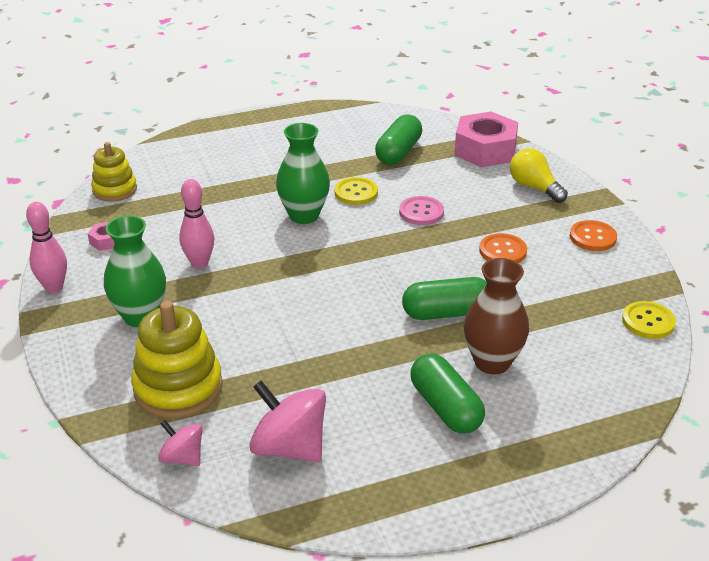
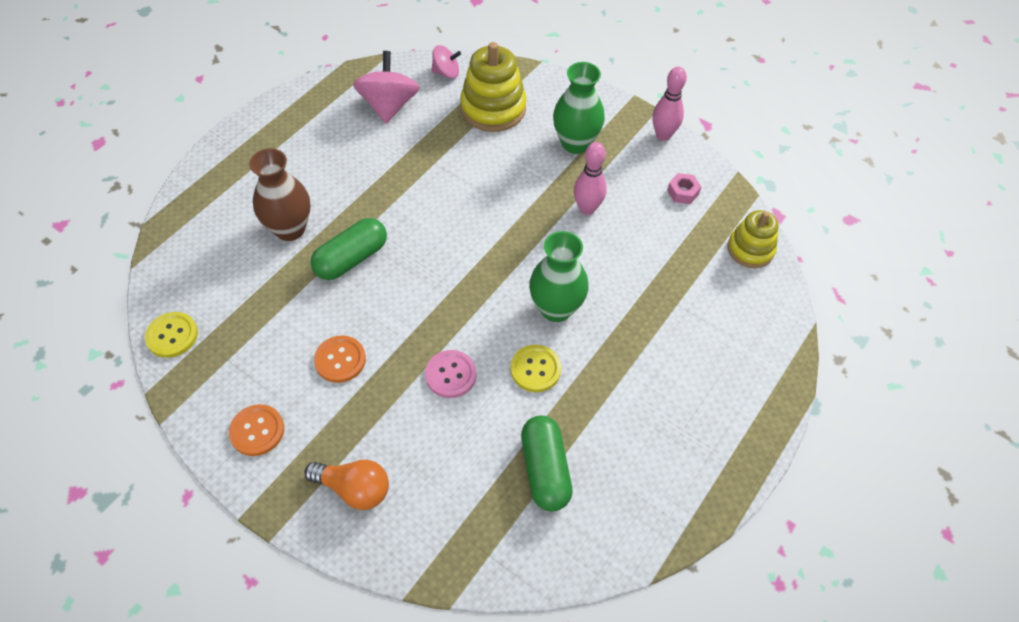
camera: 145 degrees right, 20 degrees up
(289, 447) = (389, 106): pink spinning top -> pink spinning top turned 90 degrees counterclockwise
(445, 407) = (305, 176): green capsule -> none
(485, 150) = (449, 537): pink nut -> none
(534, 187) = (354, 489): yellow light bulb -> orange light bulb

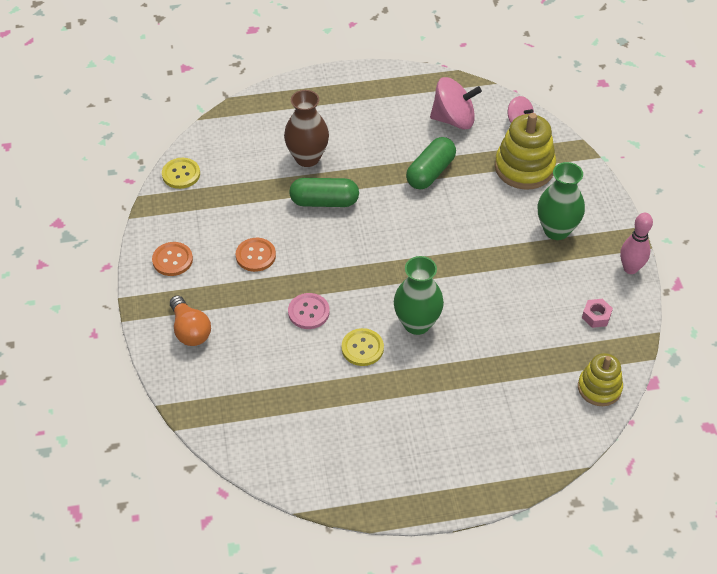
camera: 45 degrees right, 5 degrees down
(389, 106) = (453, 119): pink spinning top -> pink spinning top turned 45 degrees clockwise
(545, 470) = (303, 406): green capsule -> green capsule (430, 172)
(587, 208) = (512, 278): pink bowling pin -> none

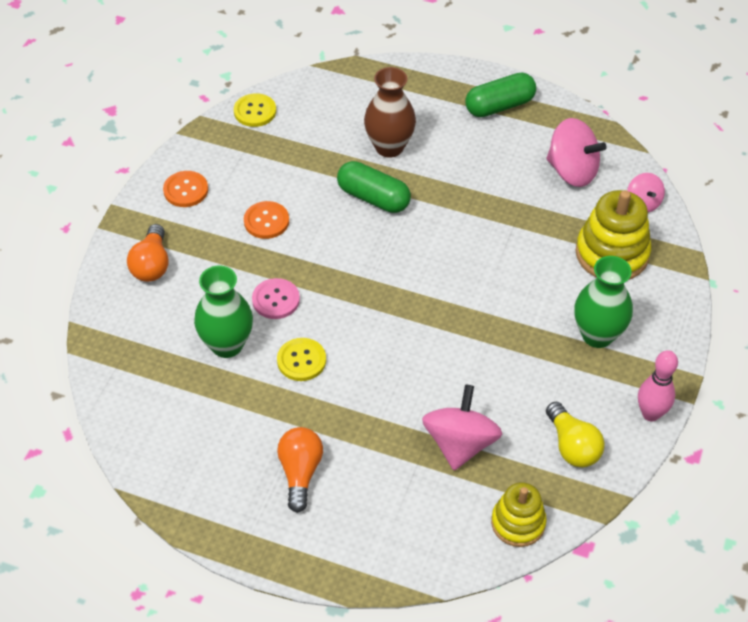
camera: 30 degrees right, 0 degrees up
(417, 323) = (374, 362): green vase -> green vase (227, 345)
(423, 430) = (300, 472): none -> orange light bulb
(430, 172) = (505, 215): green capsule -> green capsule (499, 106)
(520, 352) = (460, 443): none -> pink spinning top
(596, 316) = (572, 446): pink nut -> yellow light bulb

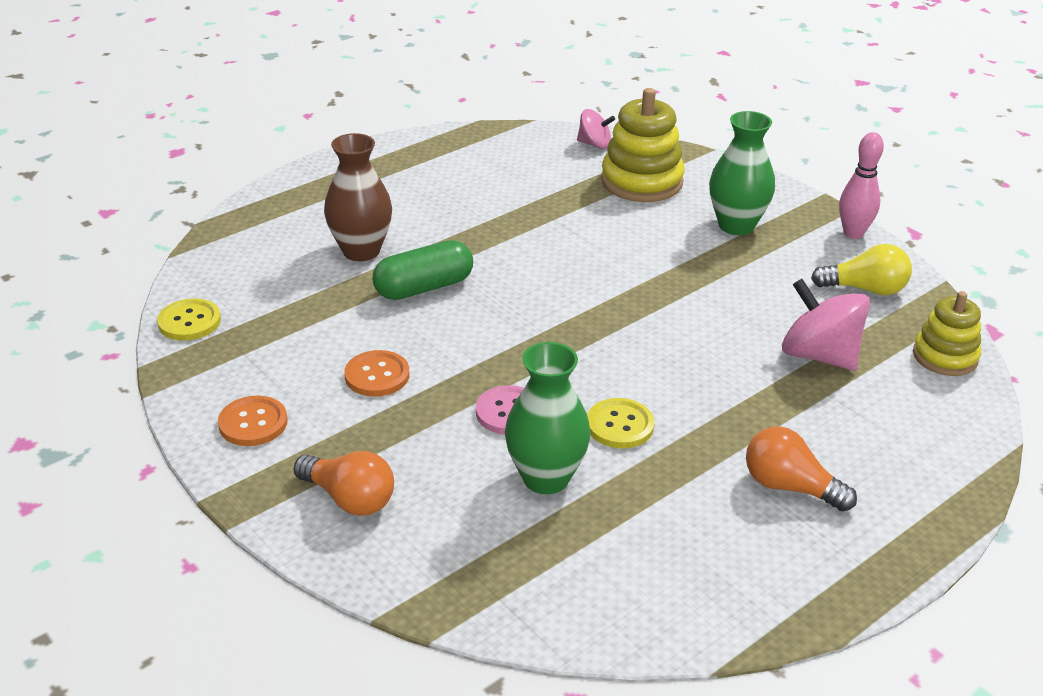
camera: 60 degrees left, 15 degrees down
(499, 106) = (384, 168): green capsule -> none
(572, 171) = (516, 163): pink spinning top -> none

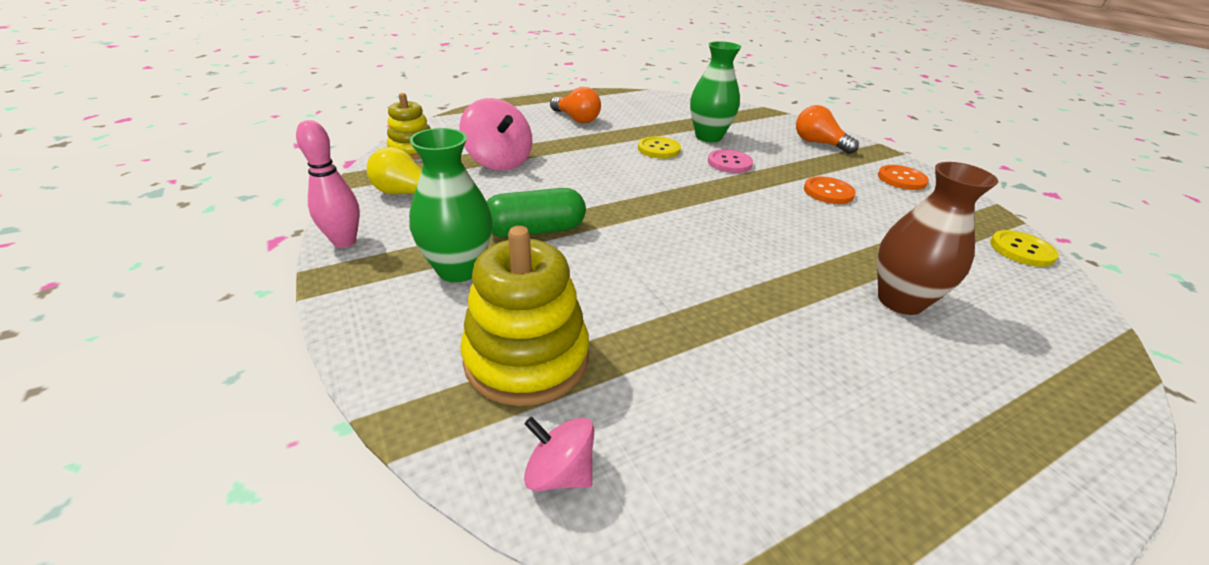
camera: 170 degrees left, 0 degrees up
(424, 287) = (813, 250): green capsule -> green capsule (535, 230)

